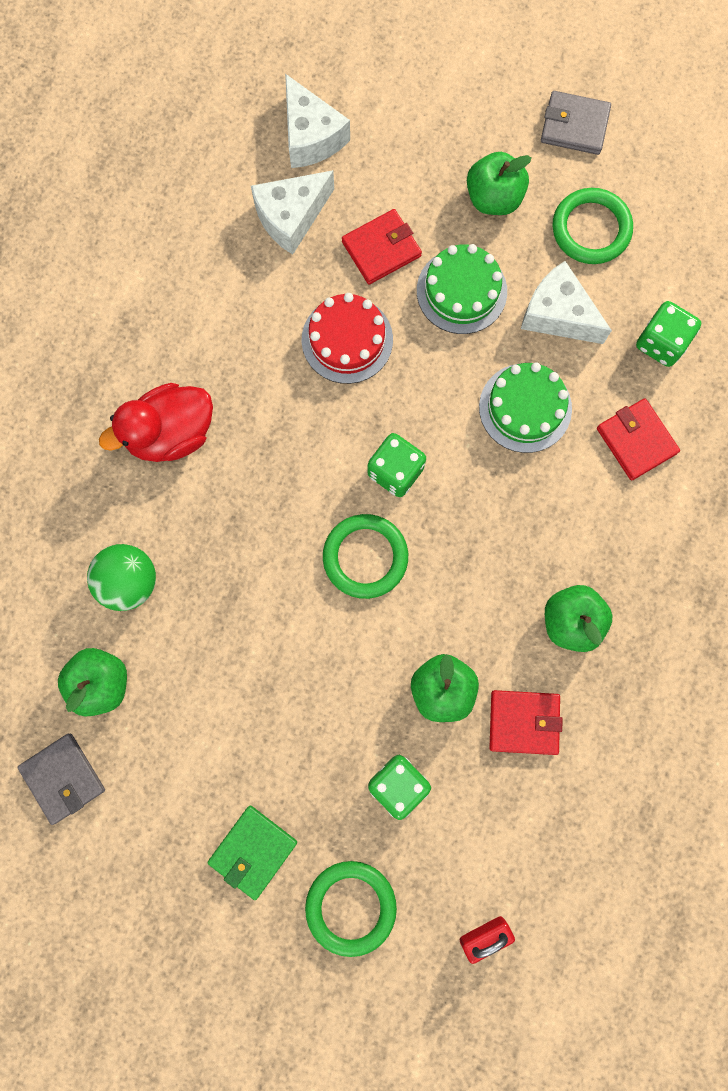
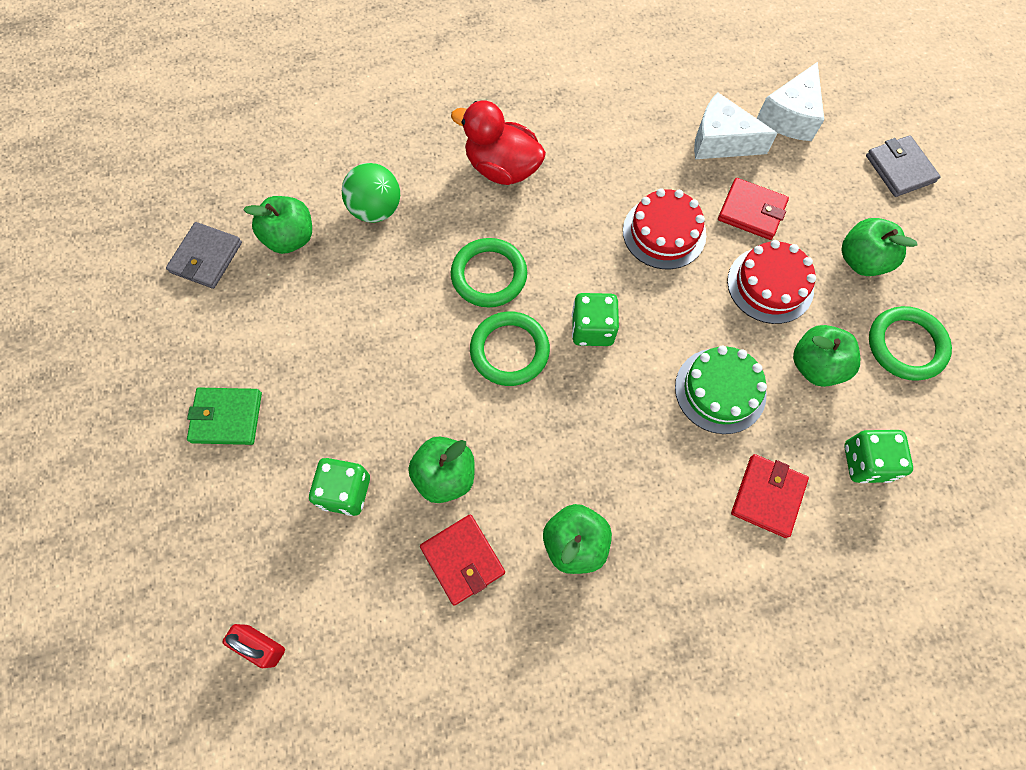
camera: 55 degrees right, 10 degrees down
(351, 907) = (224, 519): green ring -> green ring (489, 275)
(461, 291) = (770, 285): green cake -> red cake
(558, 314) = (815, 366): white cheese -> green apple
(574, 125) = (974, 279): grey wallet -> grey wallet (900, 169)

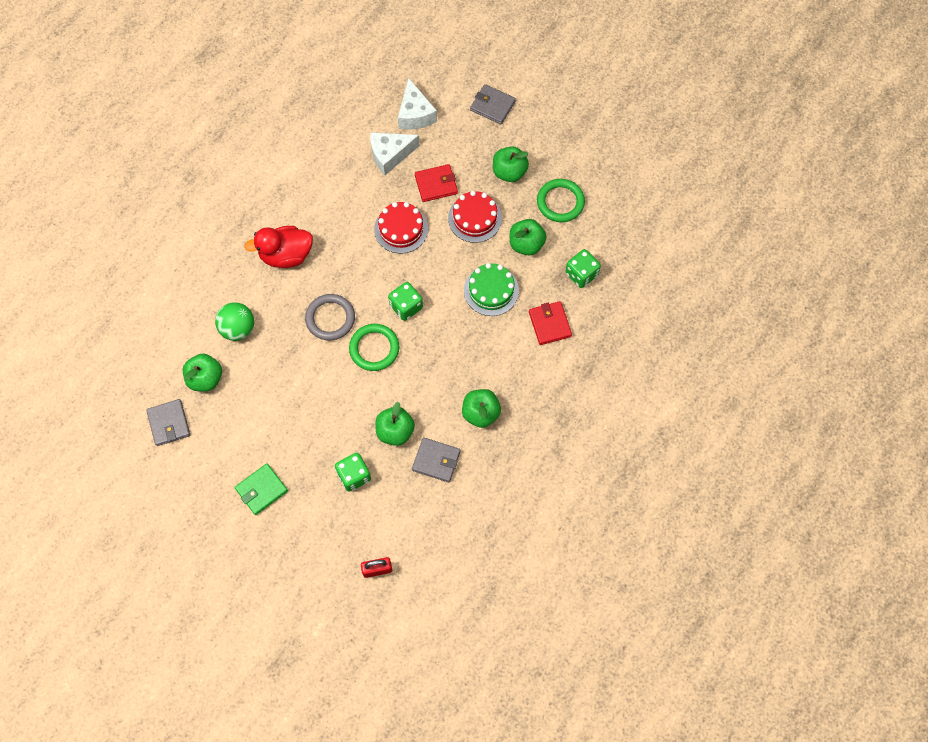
camera: 40 degrees left, 0 degrees up
(462, 560) = (436, 461): red wallet -> grey wallet
(489, 275) = (330, 318): green ring -> grey ring

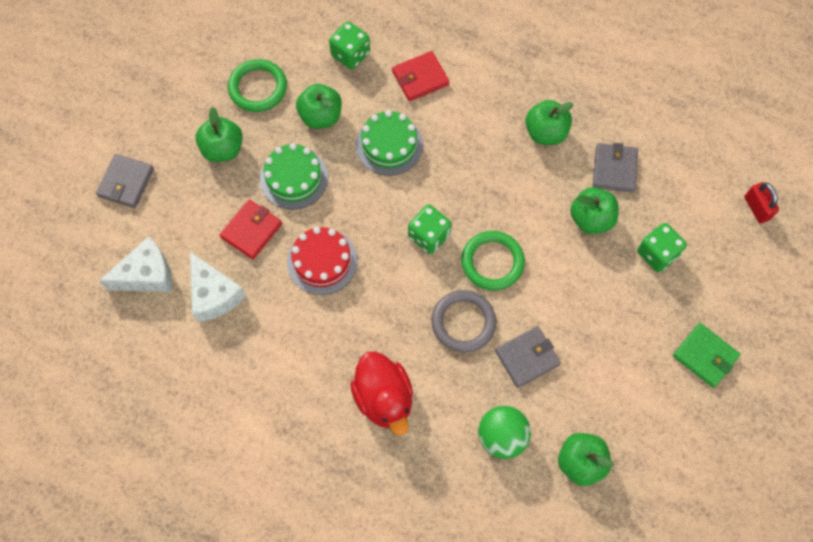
camera: 100 degrees left, 0 degrees up
(169, 423) = (653, 495): grey wallet -> grey wallet (527, 358)
(436, 184) = (251, 230): red wallet -> red wallet turned 60 degrees clockwise
(475, 218) = (294, 178): red cake -> green cake

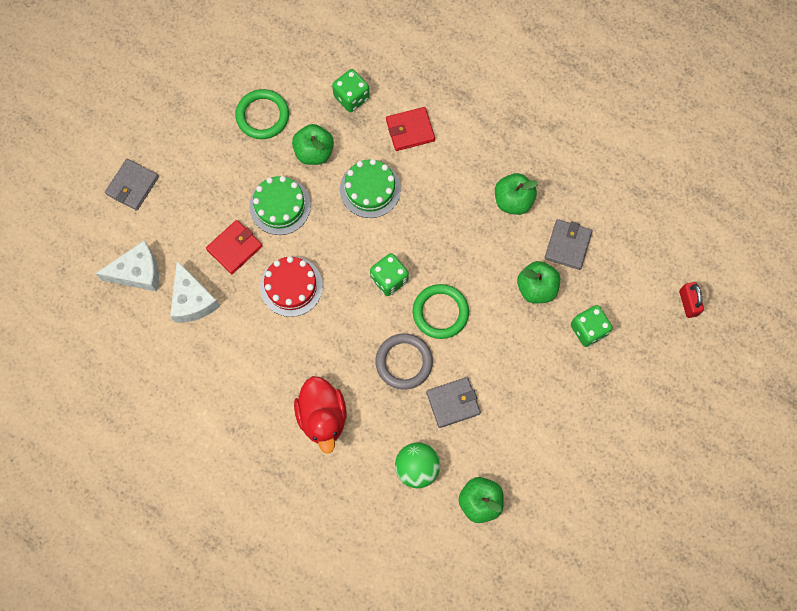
camera: 10 degrees right, 5 degrees up
(223, 149) = (222, 168): green apple -> none
(705, 356) = (609, 428): green wallet -> none

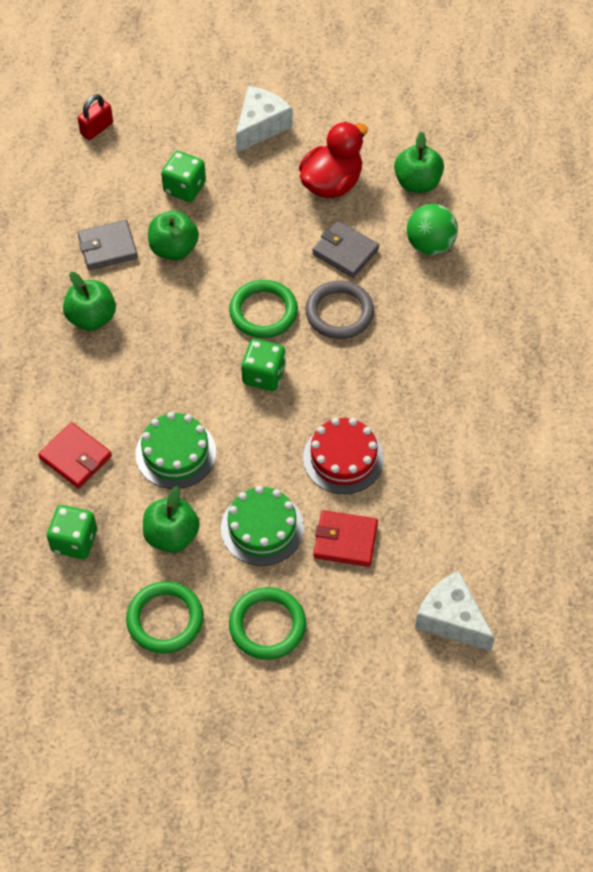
camera: 125 degrees left, 15 degrees down
(132, 186) = (357, 701): grey wallet -> none
(193, 300) = (435, 541): white cheese -> white cheese (260, 126)
(215, 168) = (267, 625): none -> green ring
(322, 416) = (450, 347): red duck -> red duck (331, 183)

